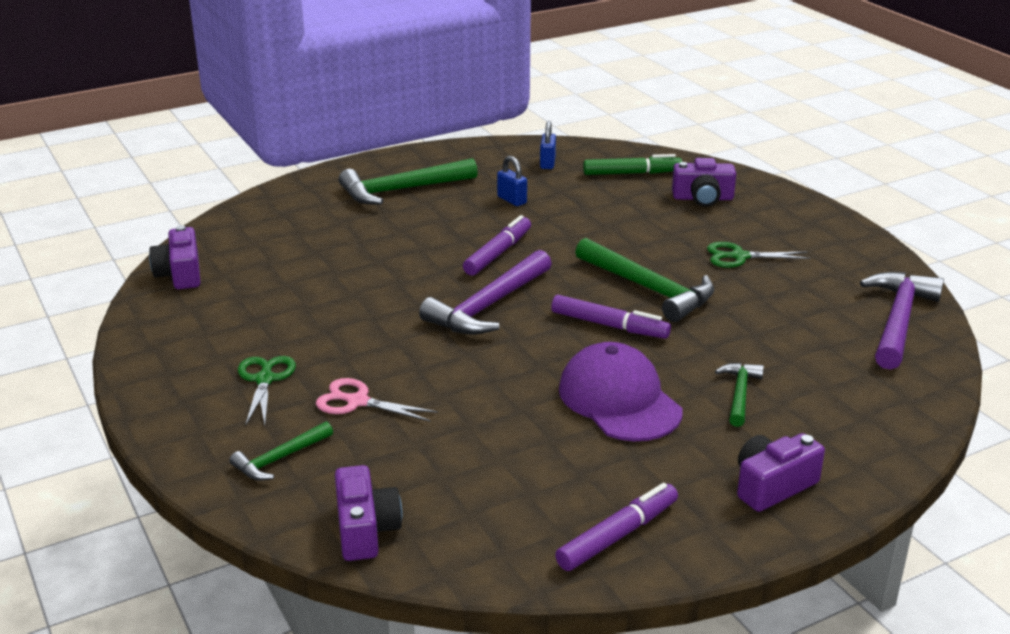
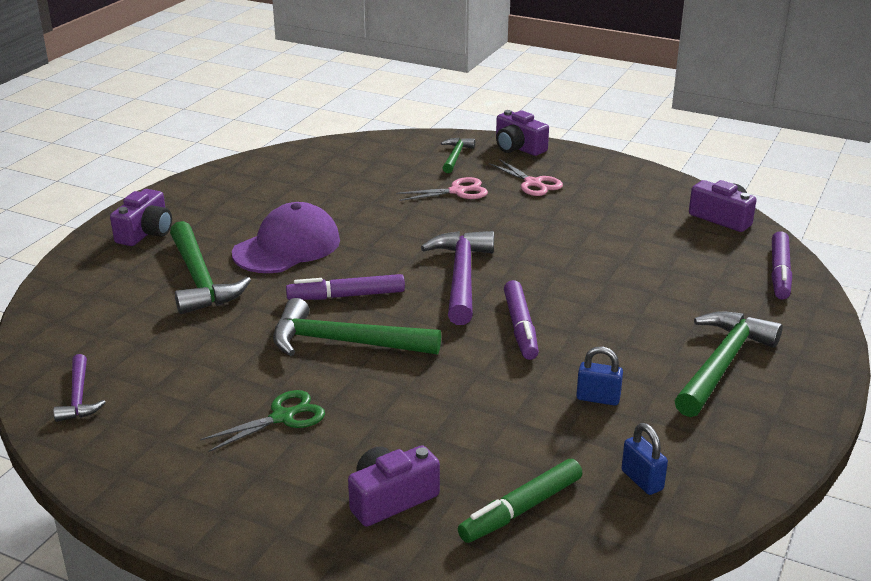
camera: 145 degrees right, 0 degrees up
(265, 380) = (532, 183): green scissors -> pink scissors
(365, 530) = (365, 148): purple camera -> purple camera (518, 148)
(617, 535) = (227, 184): purple marker -> purple marker (780, 273)
(619, 400) = (287, 247): purple cap -> purple cap turned 75 degrees counterclockwise
(739, 394) = (200, 279): green hammer -> green hammer, size x1.84
(898, 321) = (79, 397): purple hammer -> purple hammer, size x0.54

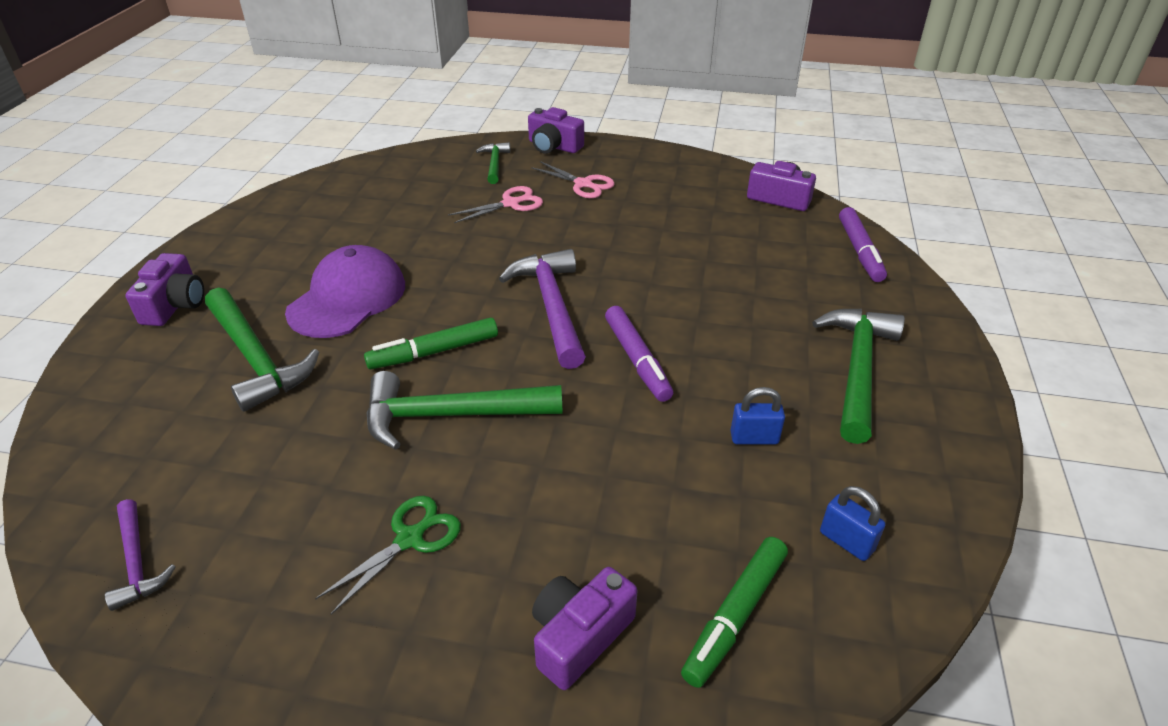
camera: 15 degrees left, 10 degrees up
(346, 296) = (434, 352): purple marker -> green marker

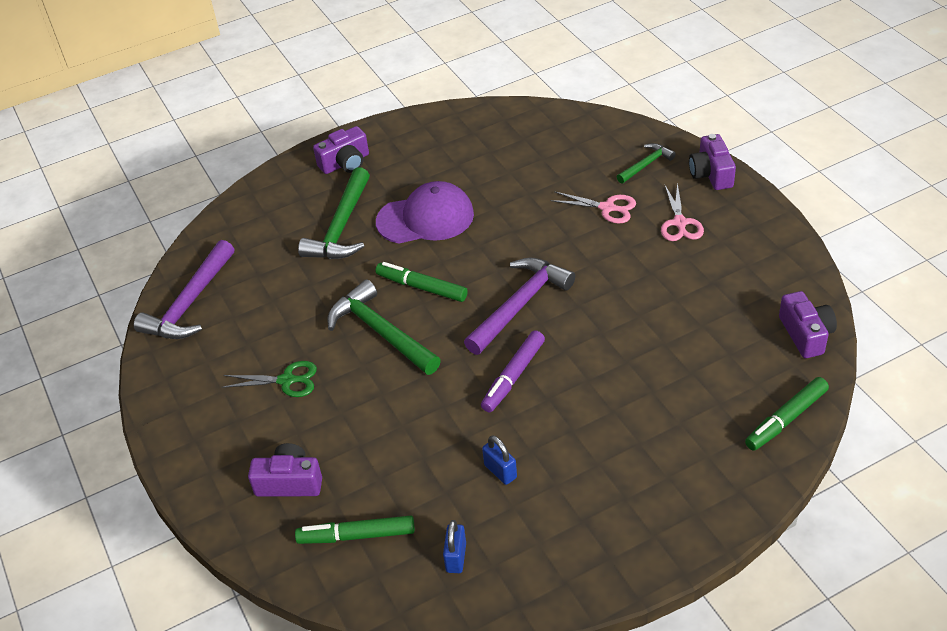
camera: 55 degrees right, 5 degrees up
(137, 561) = (190, 303): purple hammer -> purple hammer, size x1.84
(857, 370) = (626, 488): green hammer -> none
(860, 251) = (786, 419): purple marker -> green marker

